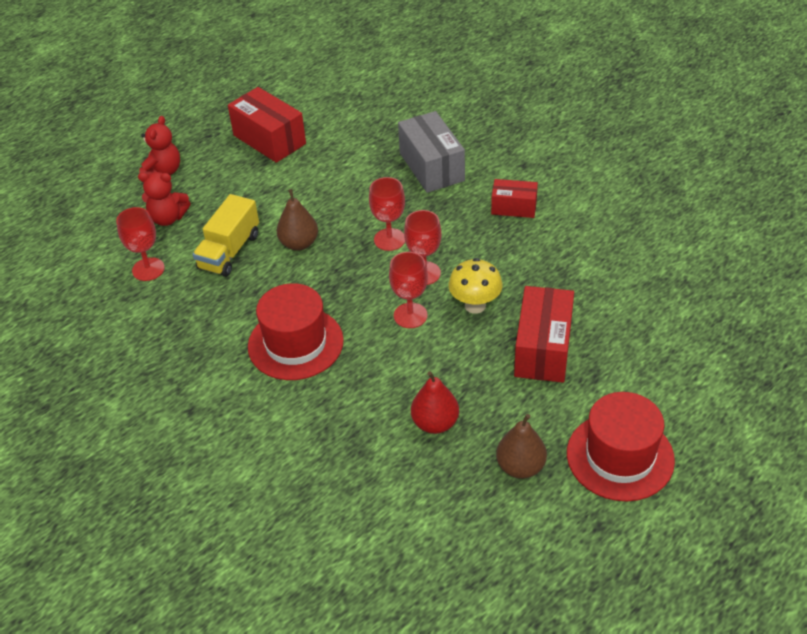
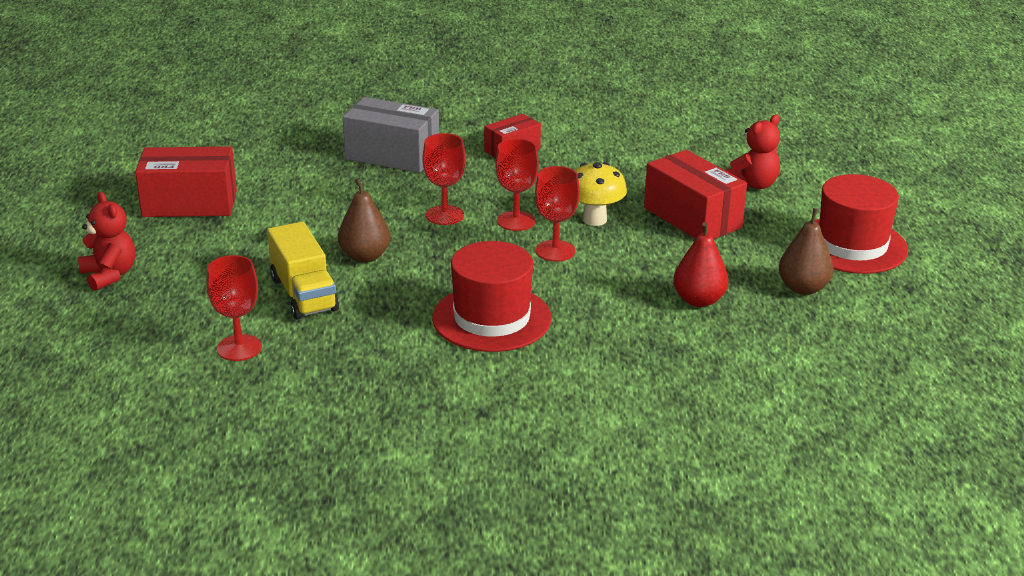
camera: 50 degrees left, 15 degrees down
(168, 218) = (186, 304): red teddy bear -> red teddy bear (753, 185)

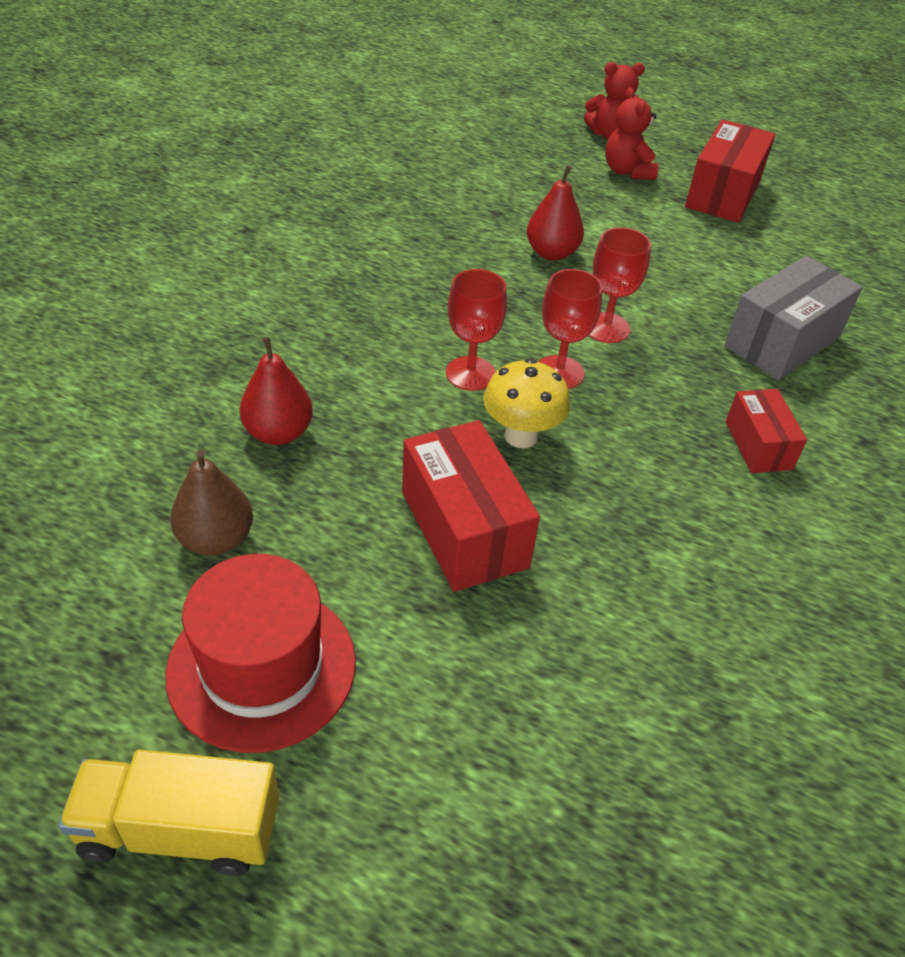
camera: 115 degrees right, 15 degrees up
(239, 348) = (449, 158): red goblet -> none
(304, 294) = (507, 205): yellow truck -> yellow truck (180, 830)
(365, 256) = (551, 253): brown pear -> red pear
(491, 318) = (378, 284): red hat -> none
(692, 218) = (464, 529): red box -> red box turned 75 degrees clockwise
(753, 185) = (515, 658): red teddy bear -> red teddy bear (627, 171)

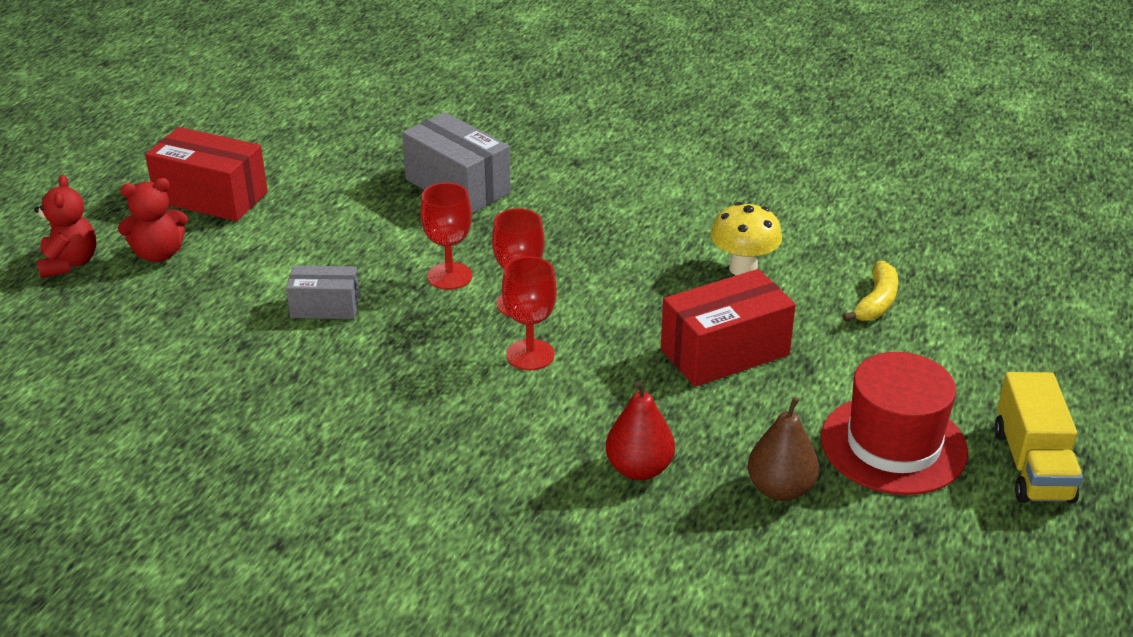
camera: 90 degrees left, 10 degrees down
(521, 436) = (608, 324): yellow mushroom -> yellow mushroom (743, 268)
(551, 253) = (325, 307): red pear -> grey box
(570, 720) = (876, 302): none -> yellow banana
(758, 445) = (591, 209): red box -> none

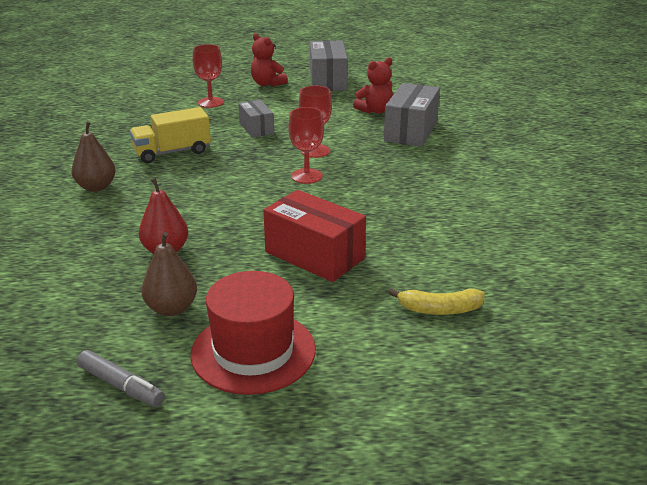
camera: 65 degrees right, 5 degrees down
(69, 263) = (243, 70): red teddy bear -> red teddy bear (375, 111)
(211, 197) = (328, 81): red box -> grey box
(397, 506) = (96, 187): none -> brown pear
(530, 355) = (257, 191): red goblet -> red goblet (210, 102)
(743, 268) = (424, 242): yellow mushroom -> none
(915, 556) = (121, 386): none -> grey marker
(1032, 465) = (271, 436): yellow truck -> yellow truck (172, 152)

